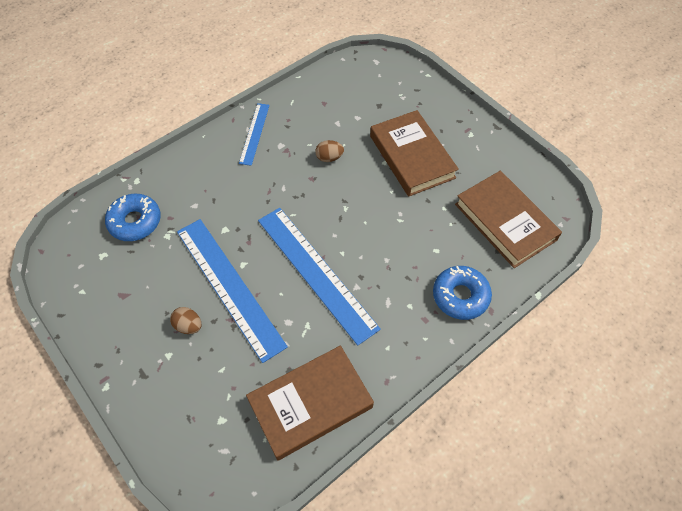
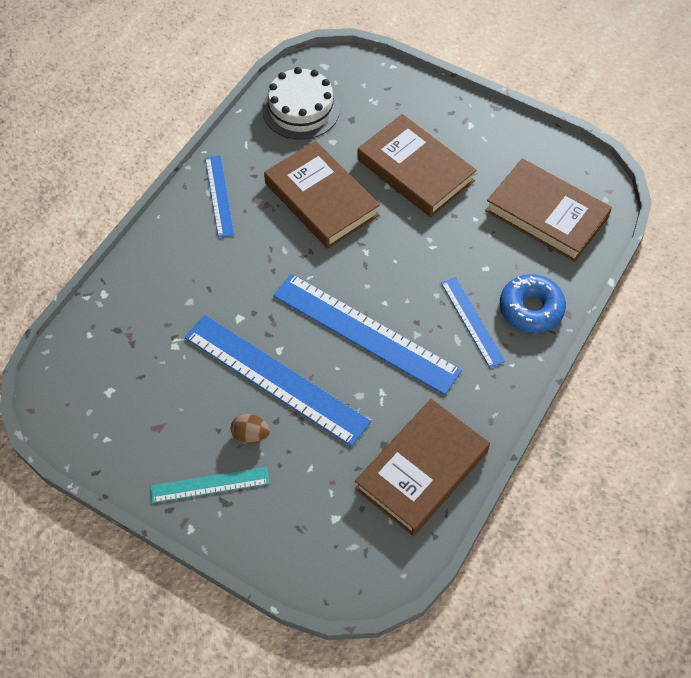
camera: 20 degrees left, 0 degrees up
(135, 222) = (128, 342): blue donut -> none
(138, 355) = (209, 484): none -> turquoise ruler
(329, 158) = (321, 199): brown egg -> brown book
(344, 87) = (301, 109): none -> white cake
(406, 291) = (472, 321): none -> blue ruler

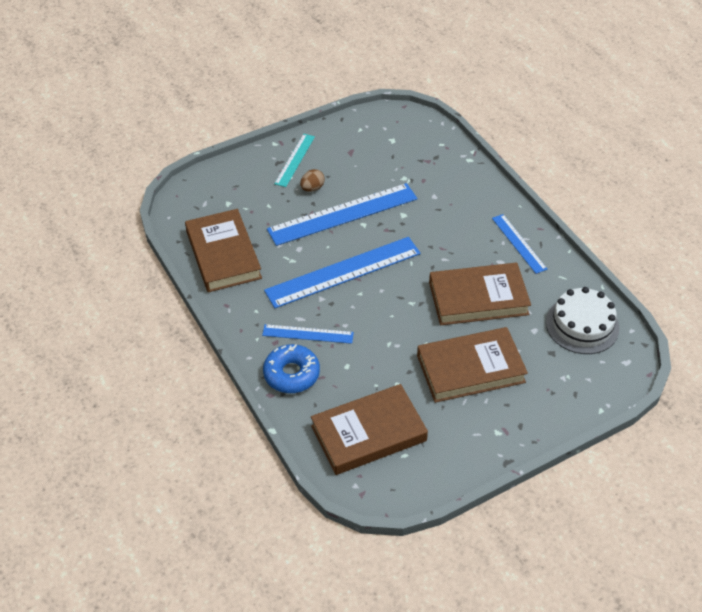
camera: 120 degrees right, 10 degrees down
(219, 195) = (518, 243): blue ruler -> blue ruler turned 45 degrees clockwise

